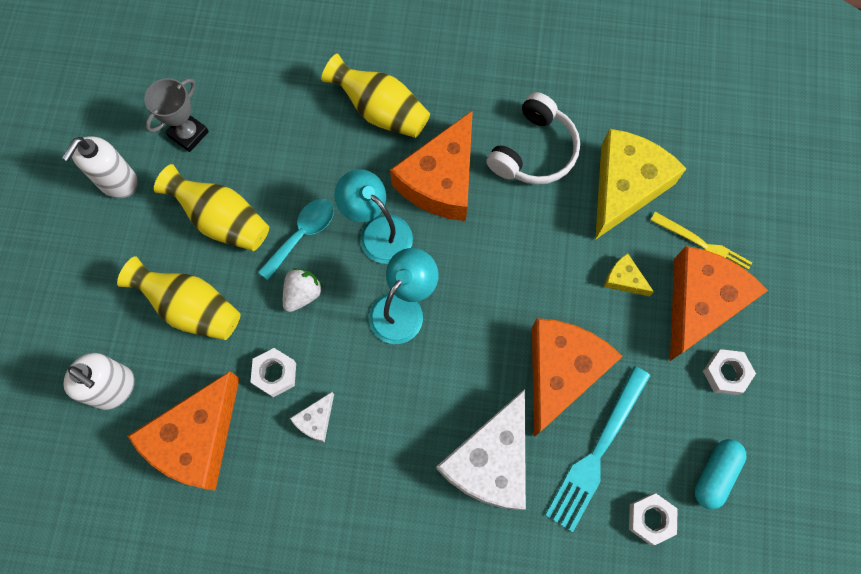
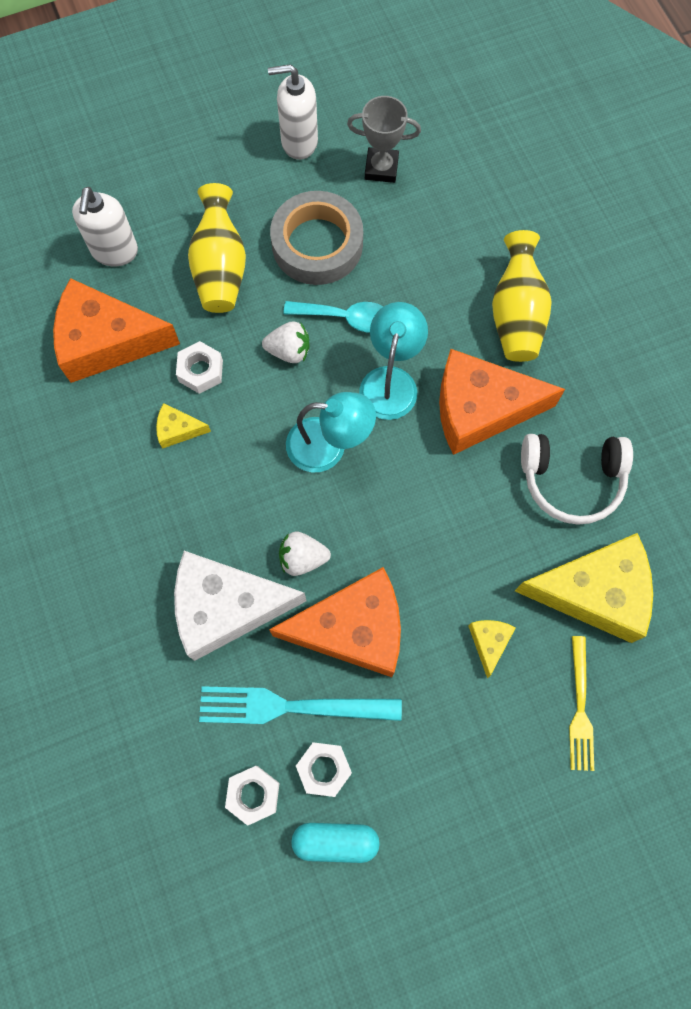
camera: 60 degrees right, 0 degrees up
(222, 220) = (317, 244): yellow vase -> grey tape
(316, 420) = (178, 429): white cheese -> yellow cheese
(484, 379) = (302, 558): none -> white strawberry
(700, 303) = (512, 736): orange cheese -> none
(726, 373) = (451, 801): white nut -> white nut (324, 769)

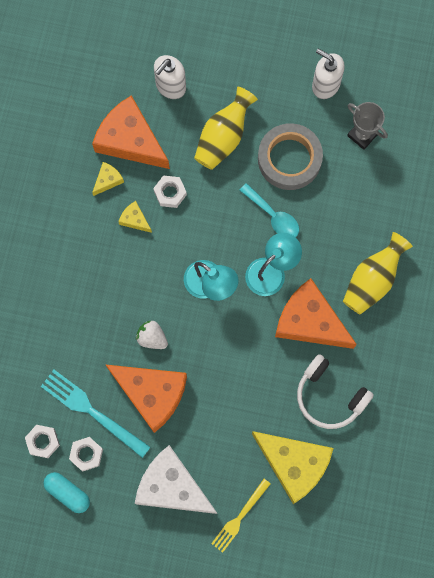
camera: 35 degrees right, 5 degrees up
(226, 607) = (94, 336): white cheese -> white cheese (172, 486)
(289, 351) = (227, 214): white strawberry -> none
(489, 642) = (218, 451): yellow cheese -> yellow cheese (107, 180)

